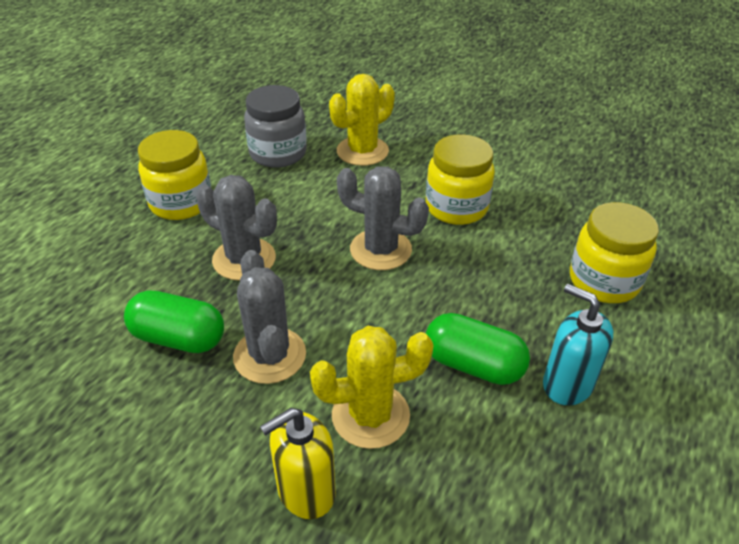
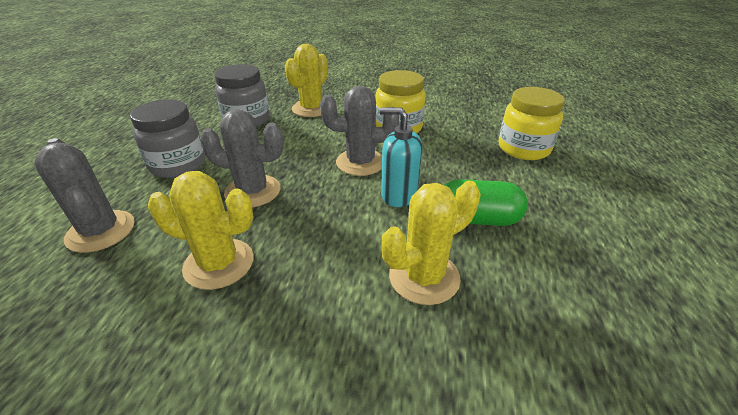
camera: 20 degrees left, 5 degrees down
(179, 338) = (219, 263): green capsule -> yellow cactus
(181, 203) = (178, 165): yellow jar -> grey jar
(269, 355) = (311, 255): grey cactus -> grey cactus (101, 231)
(305, 491) = (406, 359): yellow soap dispenser -> none
(567, 384) = (549, 214): turquoise soap dispenser -> turquoise soap dispenser (399, 195)

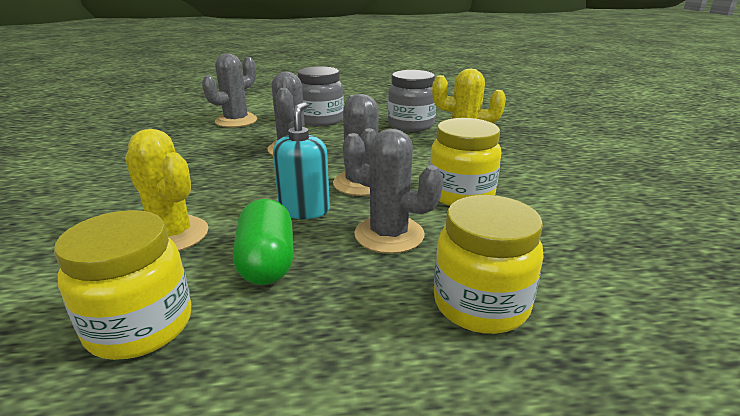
camera: 75 degrees right, 10 degrees down
(219, 263) = (201, 156): yellow cactus -> none
(447, 163) = (389, 235): none -> grey cactus
(561, 285) = (140, 326): none -> yellow jar

